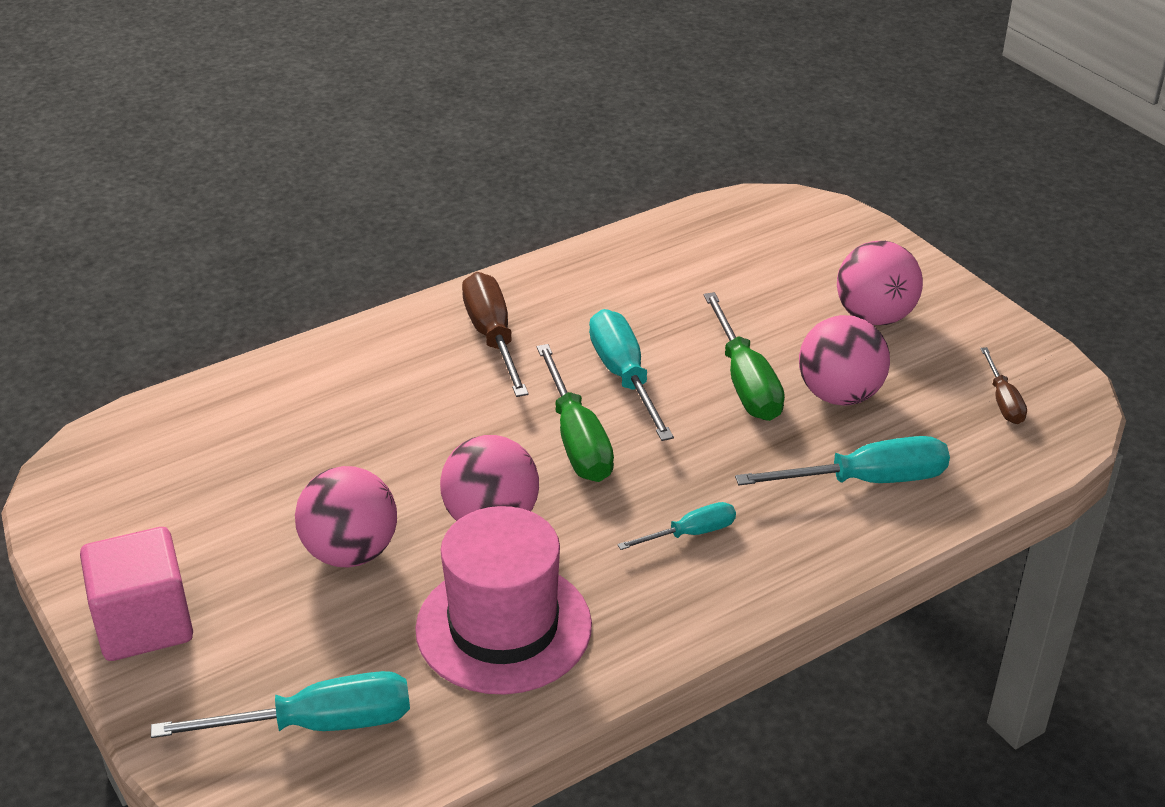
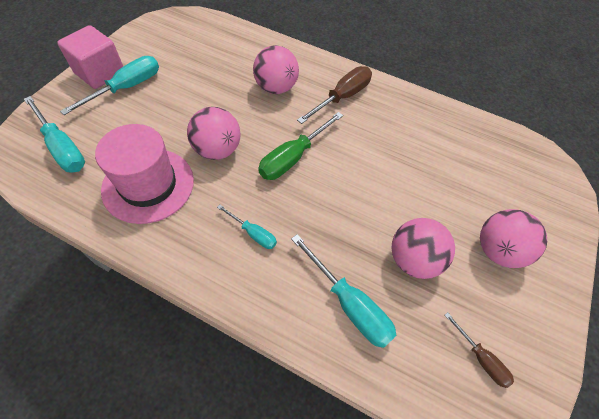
camera: 55 degrees right, 20 degrees up
(350, 552) = (170, 113): pink ball -> pink ball (276, 88)
(624, 377) = (352, 156): turquoise screwdriver -> turquoise screwdriver (126, 88)
(745, 382) = (388, 209): green screwdriver -> none
(1003, 401) = (480, 358): brown screwdriver -> brown screwdriver turned 90 degrees counterclockwise

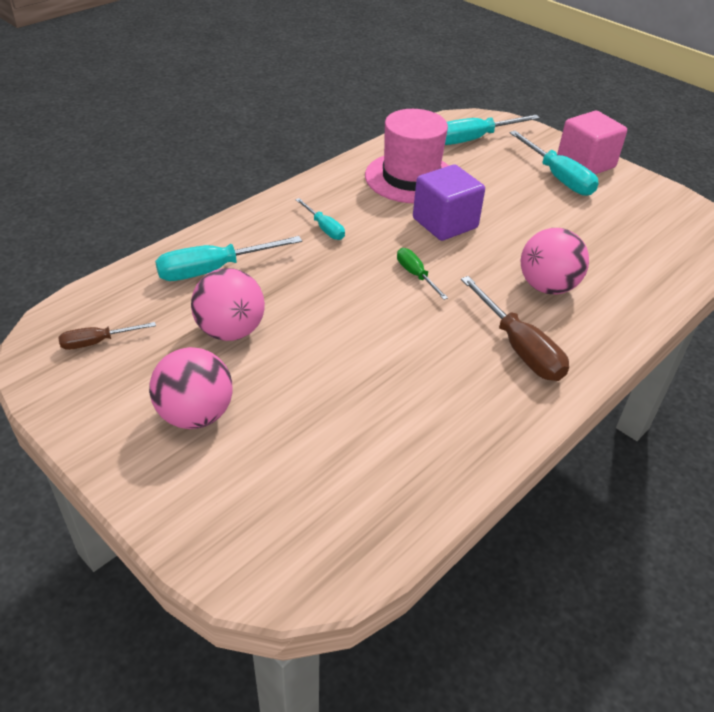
camera: 110 degrees right, 15 degrees down
(217, 150) = (445, 223): pink ball -> purple cube
(253, 233) = (324, 228): turquoise screwdriver -> turquoise screwdriver turned 90 degrees counterclockwise
(293, 157) = (416, 275): green screwdriver -> green screwdriver, size x0.57

